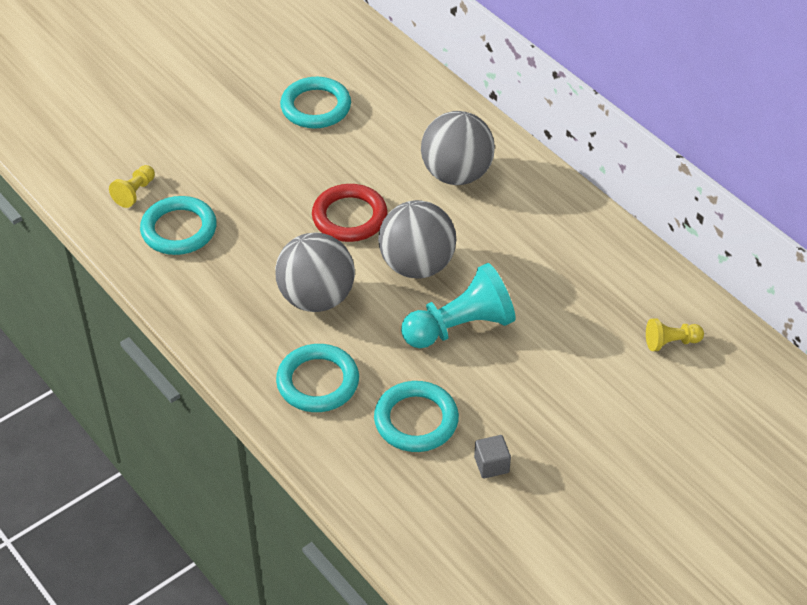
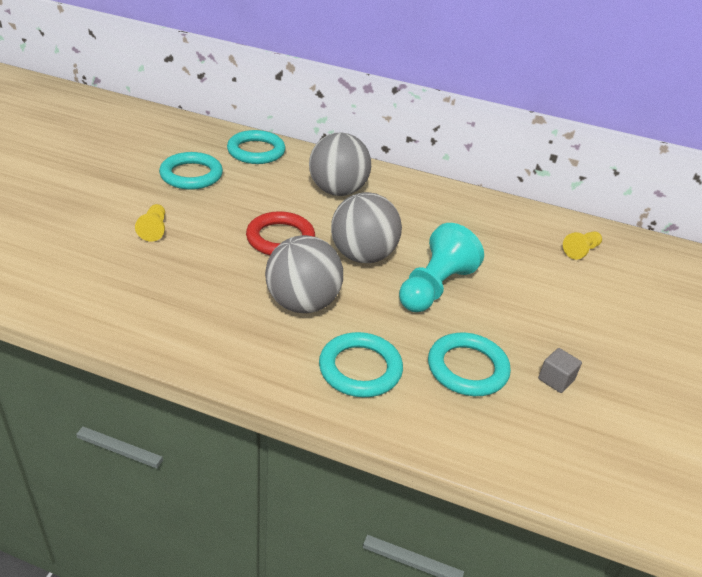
camera: 35 degrees left, 10 degrees down
(135, 193) = (67, 272): yellow pawn -> yellow pawn (154, 229)
(179, 229) = (133, 289): turquoise ring -> turquoise ring (256, 151)

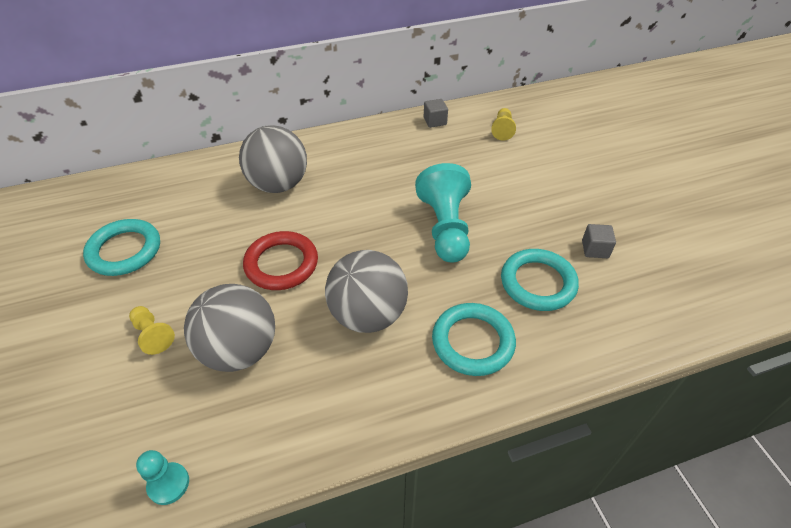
camera: 35 degrees left, 10 degrees up
(73, 309) = (168, 484): none -> turquoise pawn
(256, 151) = (161, 187): turquoise ring -> none
(362, 256) = (365, 235): grey ball -> grey ball (239, 350)
(522, 214) = (435, 121): none -> grey cube

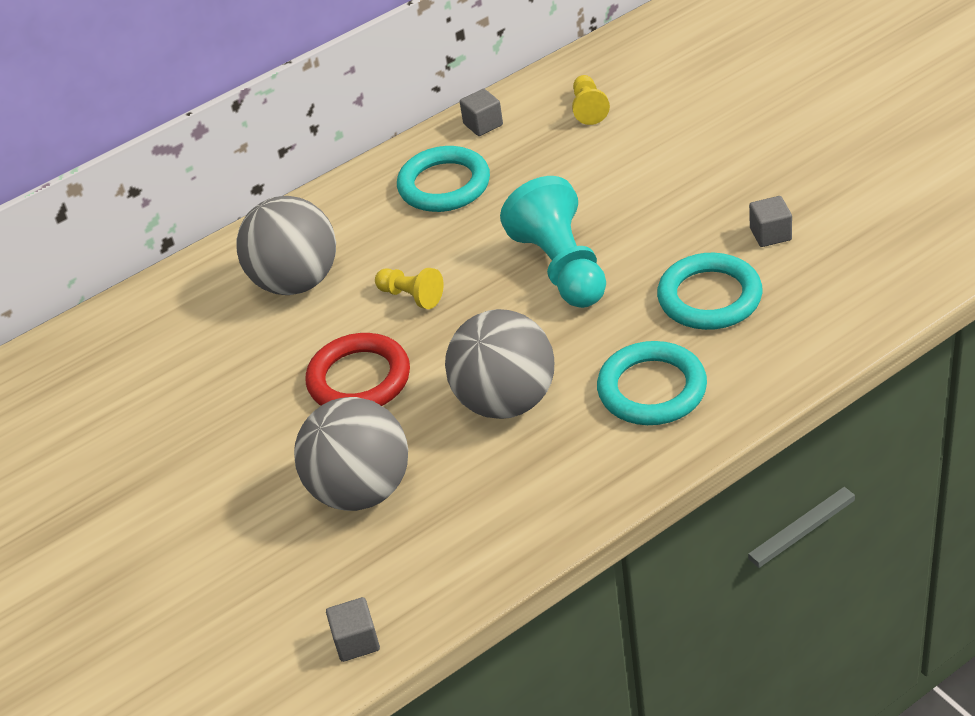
camera: 10 degrees left, 5 degrees down
(124, 251) = (128, 431): turquoise ring -> turquoise ring (444, 185)
(153, 335) = (237, 510): yellow pawn -> yellow pawn (411, 296)
(168, 484) = (356, 641): turquoise pawn -> grey cube

